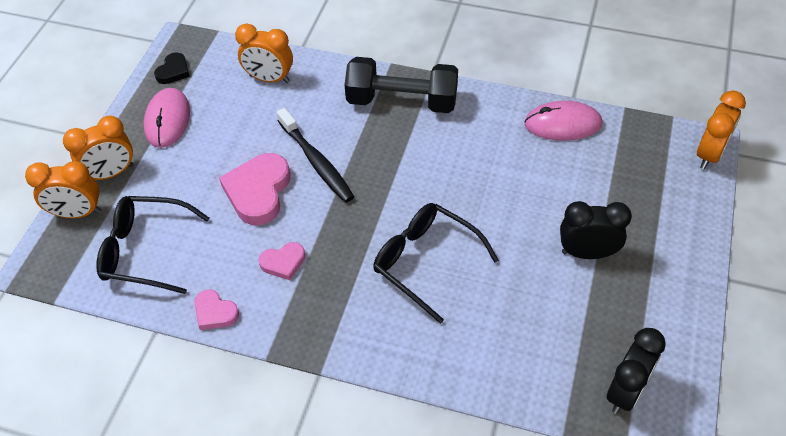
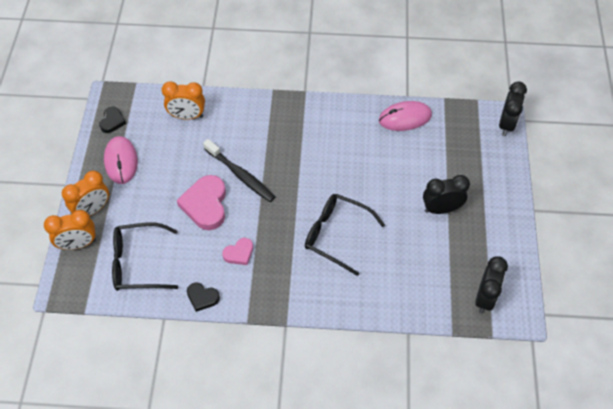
camera: 15 degrees left, 5 degrees up
(215, 312) = (202, 297): pink heart -> black heart
(402, 101) = (289, 118): black dumbbell -> none
(709, 154) = (506, 124): orange clock -> black clock

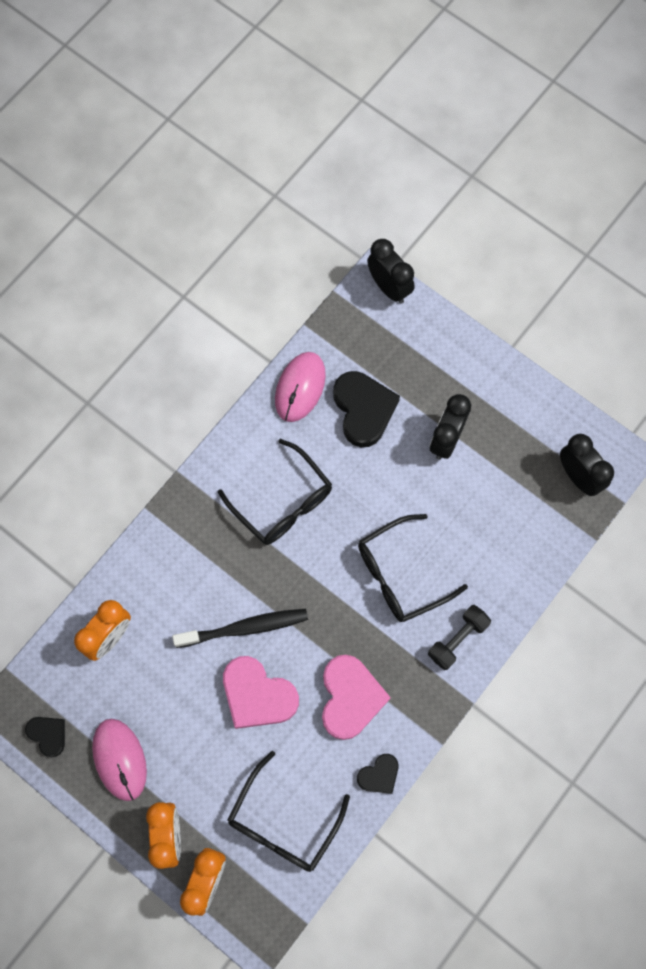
camera: 55 degrees left, 15 degrees up
(121, 161) = (119, 759): pink mouse -> pink mouse turned 45 degrees clockwise
(239, 253) = (350, 698): pink heart -> pink heart, size x1.84
(320, 291) = (457, 639): none -> black dumbbell
(330, 149) = (282, 502): none -> black glasses
(420, 156) = (363, 410): none -> black heart

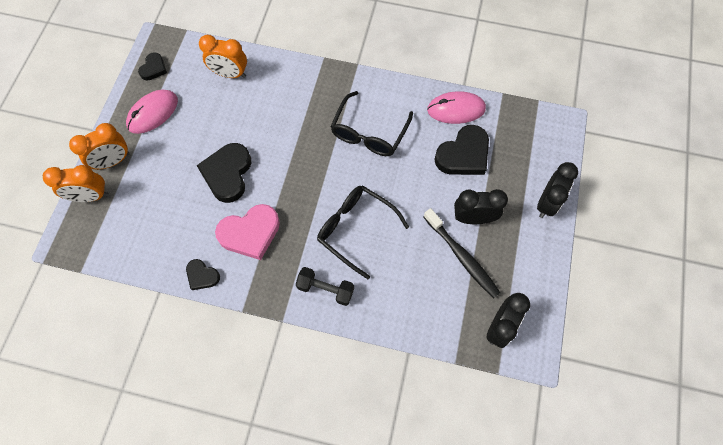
camera: 65 degrees right, 5 degrees down
(244, 628) = (270, 147): black toothbrush -> black toothbrush (462, 257)
(257, 695) = (227, 174): pink heart -> black heart
(283, 822) = (145, 227): black glasses -> none
(389, 287) = (564, 133): black clock -> black clock (547, 203)

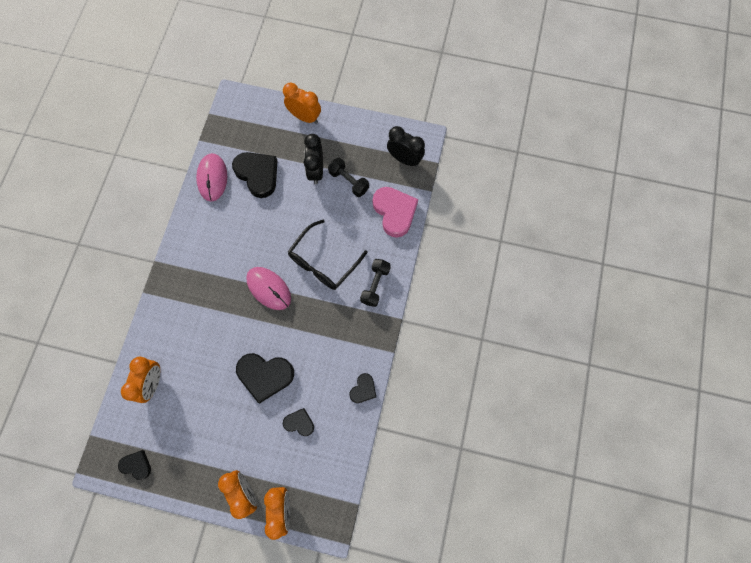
camera: 90 degrees left, 5 degrees up
(153, 113) = (191, 458): pink mouse -> pink mouse (269, 288)
(174, 209) = (299, 423): none -> black heart
(250, 233) = (324, 350): pink heart -> pink heart (394, 212)
(369, 133) = (230, 251): black glasses -> none
(462, 257) = (349, 181): black toothbrush -> black dumbbell
(547, 203) = (305, 117): black clock -> orange clock

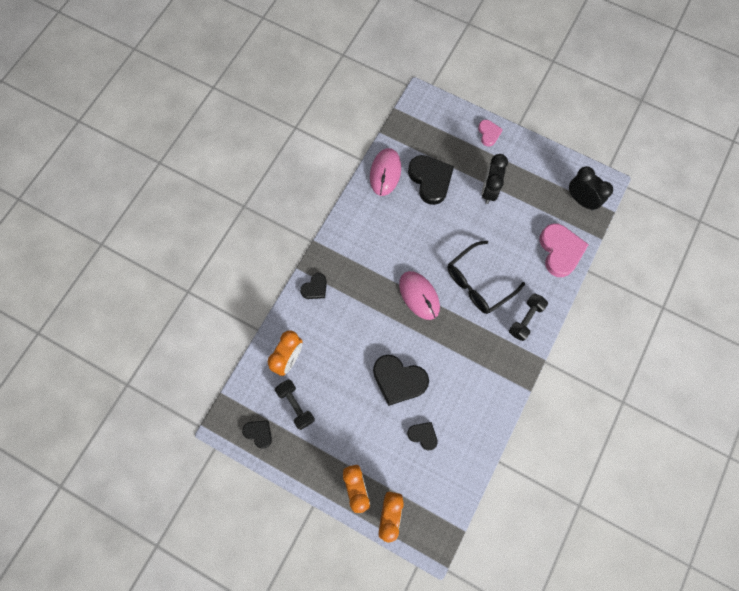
camera: 15 degrees right, 0 degrees up
(305, 117) = (488, 134): orange clock -> pink heart
(349, 181) = (520, 209): black dumbbell -> black dumbbell (296, 405)
(363, 389) = (493, 419): black heart -> black heart (315, 288)

